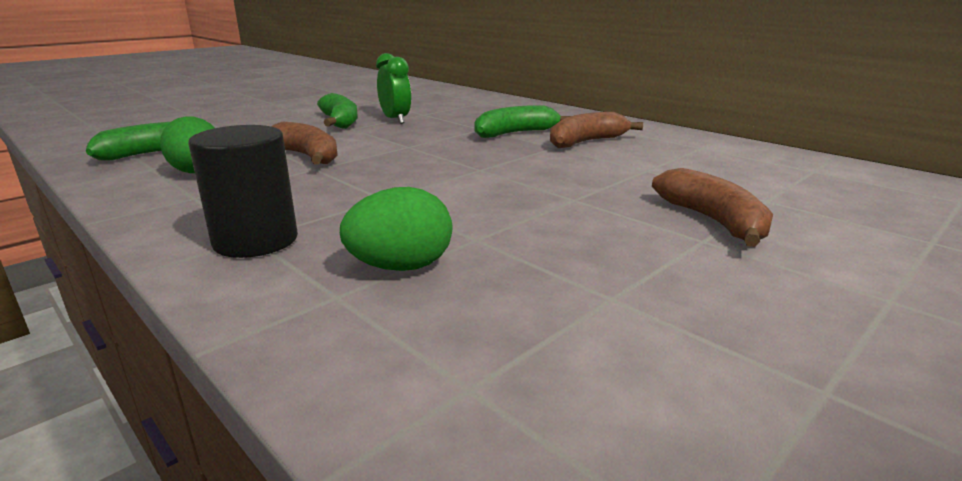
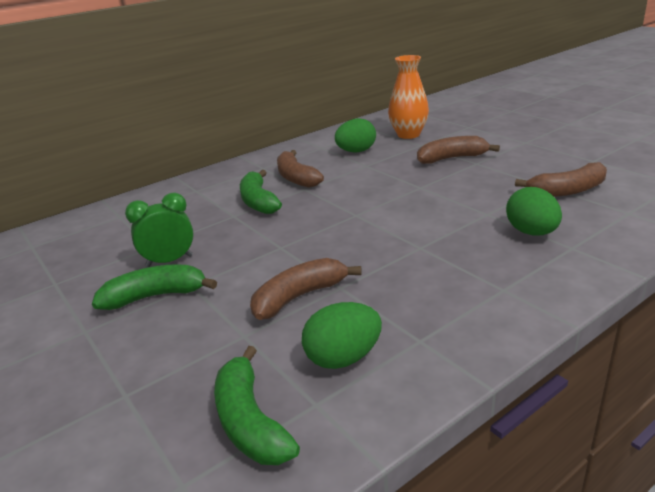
camera: 80 degrees left, 5 degrees up
(255, 240) = (508, 286): black cylinder -> none
(587, 321) = (567, 190): none -> brown banana
(698, 163) = (356, 151): none -> green egg
(812, 192) = (408, 135): none -> orange vase

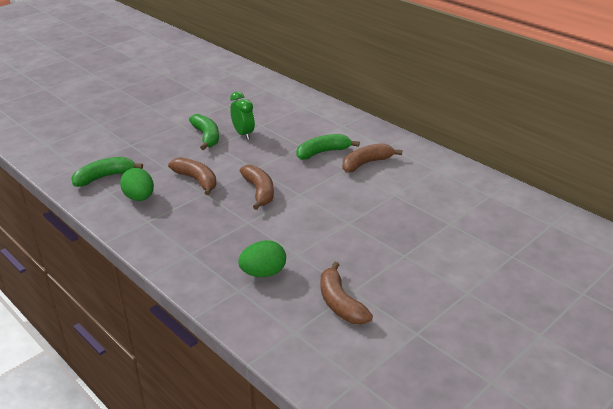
camera: 80 degrees right, 5 degrees up
(356, 151) = (427, 188): green egg -> none
(408, 135) = (478, 216): orange vase -> none
(452, 158) = (414, 241): brown banana -> brown banana (259, 192)

